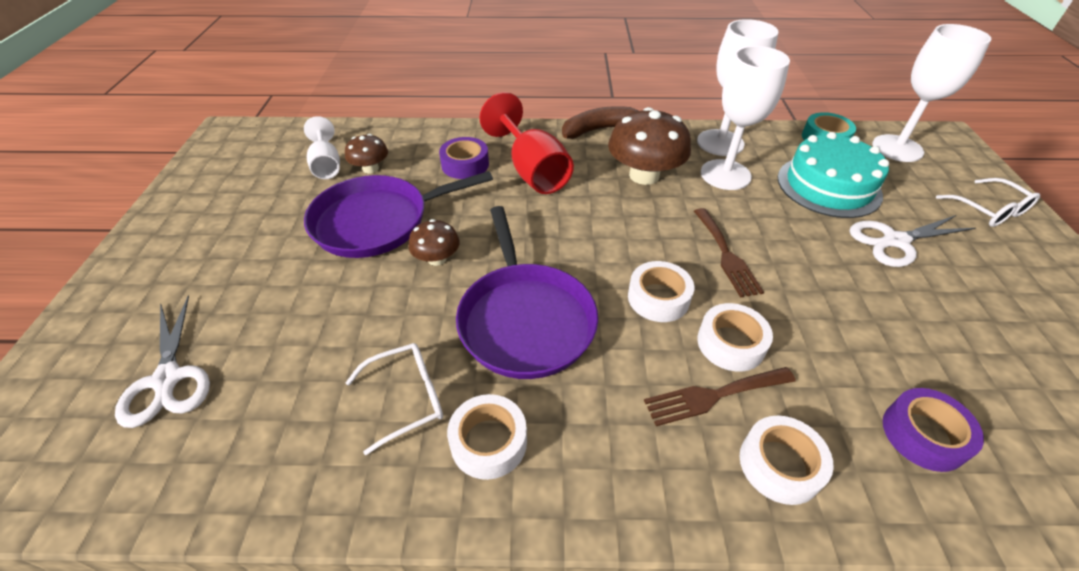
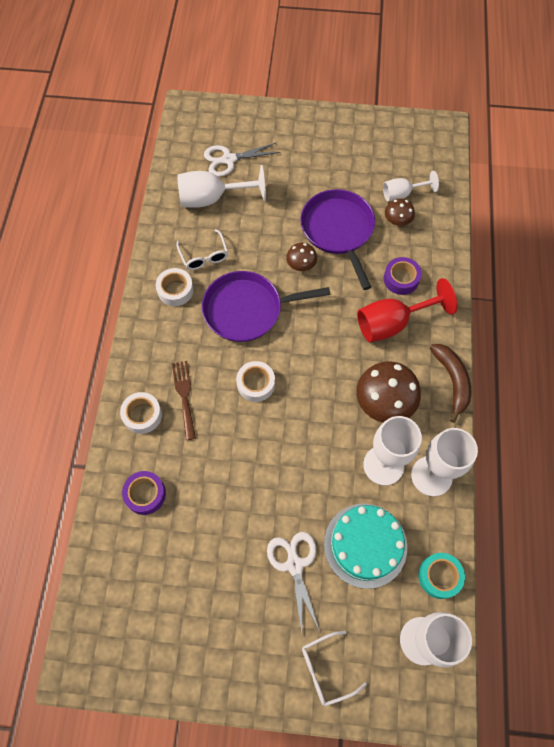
camera: 95 degrees right, 20 degrees up
(264, 399) = (212, 198): none -> white goblet
(726, 255) = (290, 436): brown fork -> none
(730, 343) = (216, 415): white tape -> none

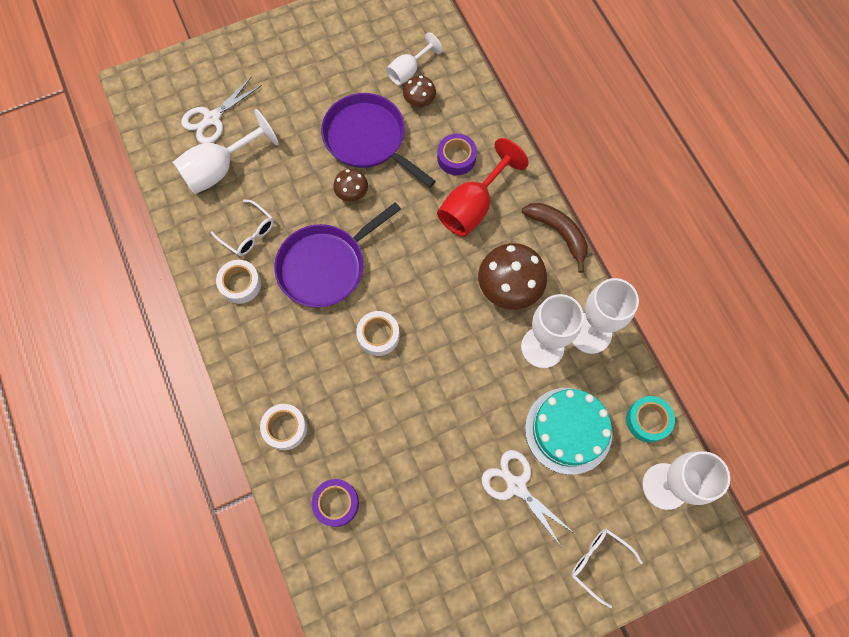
camera: 30 degrees left, 5 degrees up
(184, 396) = (315, 386): brown fork -> none
(326, 669) = (598, 562): white glasses -> white glasses turned 90 degrees clockwise

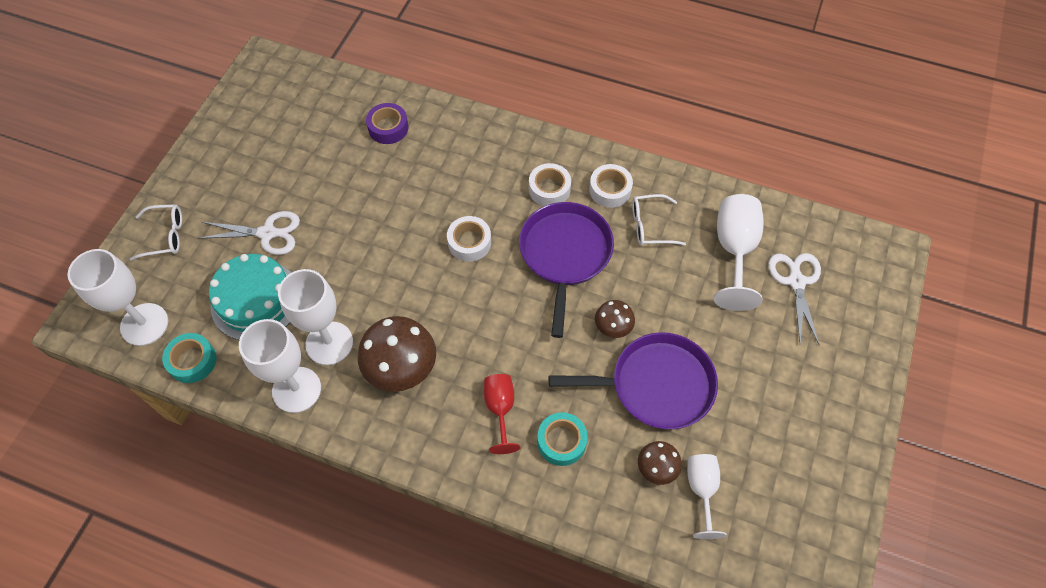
camera: 135 degrees right, 10 degrees down
(285, 428) = (470, 138): white tape -> white tape (549, 189)
(456, 158) = (561, 441): purple tape -> turquoise tape
(473, 206) = (500, 409): red goblet -> red goblet, size x0.61
(558, 233) = (400, 455): brown banana -> none

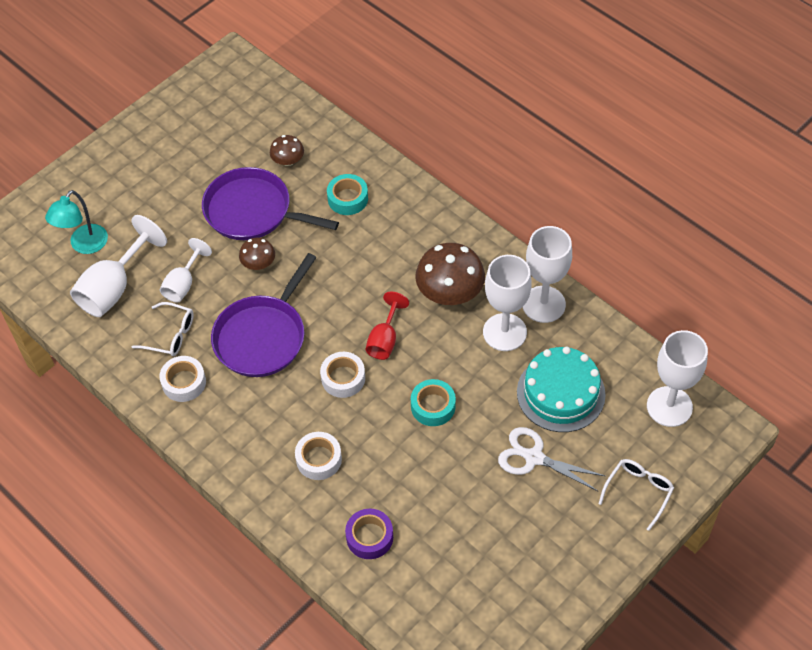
camera: 155 degrees left, 5 degrees down
(165, 236) = (638, 492): white glasses -> white glasses turned 105 degrees clockwise
(192, 361) = (629, 358): turquoise tape -> turquoise tape (433, 406)
(500, 409) = (383, 235): red goblet -> red goblet (384, 339)
(549, 189) = (240, 404): white tape -> white tape (319, 459)
(701, 490) = (265, 138): white goblet -> white goblet (183, 284)
(796, 282) = (84, 245): white scissors -> turquoise lamp

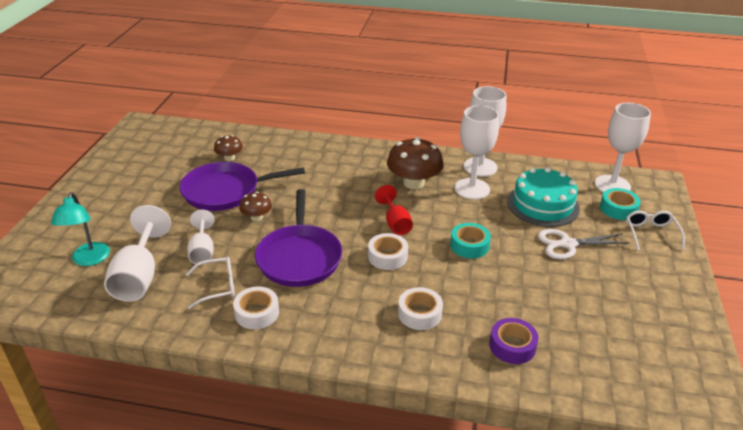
camera: 35 degrees left, 20 degrees down
(348, 199) = (293, 162): turquoise tape -> turquoise tape (618, 209)

